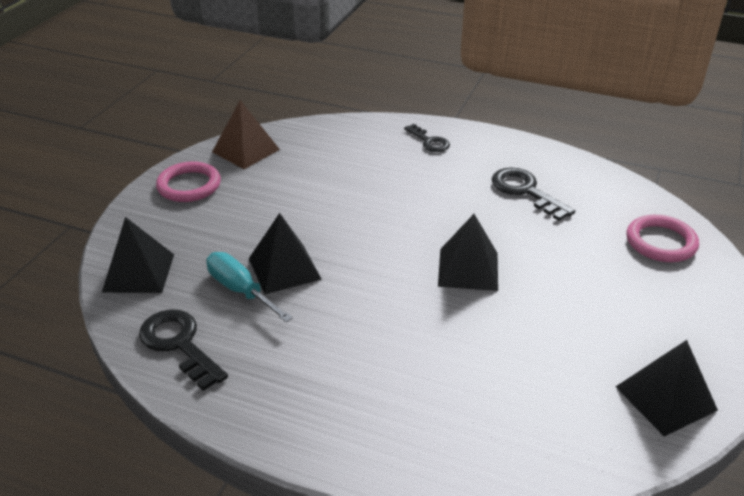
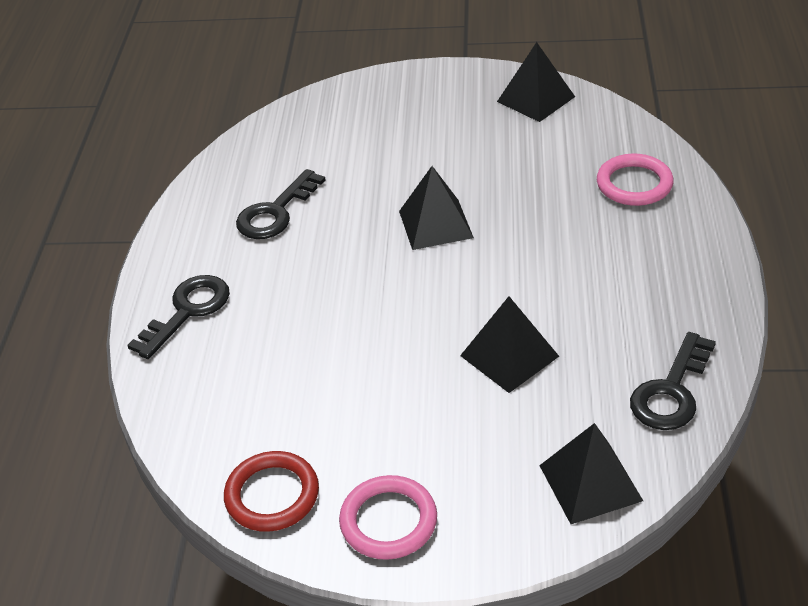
camera: 105 degrees left, 5 degrees up
(240, 290) = (564, 377): turquoise screwdriver -> none
(246, 150) = (272, 495): brown pyramid -> red ring
(429, 141) = (187, 311): black key -> black key, size x1.54
(661, 242) = (331, 118): pink ring -> pink ring (634, 184)

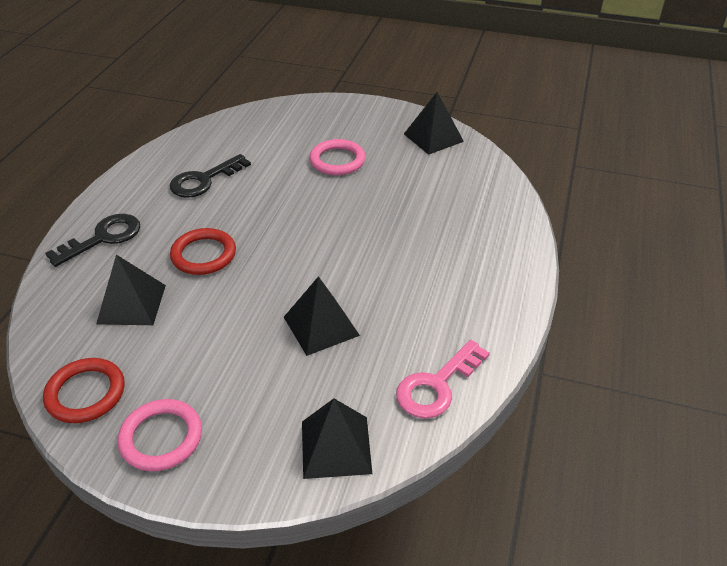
camera: 10 degrees right, 0 degrees up
(325, 304) = (203, 255): none -> red ring
(435, 224) = (315, 213): black pyramid -> black pyramid (131, 304)
(634, 184) = (480, 214): pink ring -> pink ring (337, 160)
(671, 391) = (437, 385): black key -> pink key

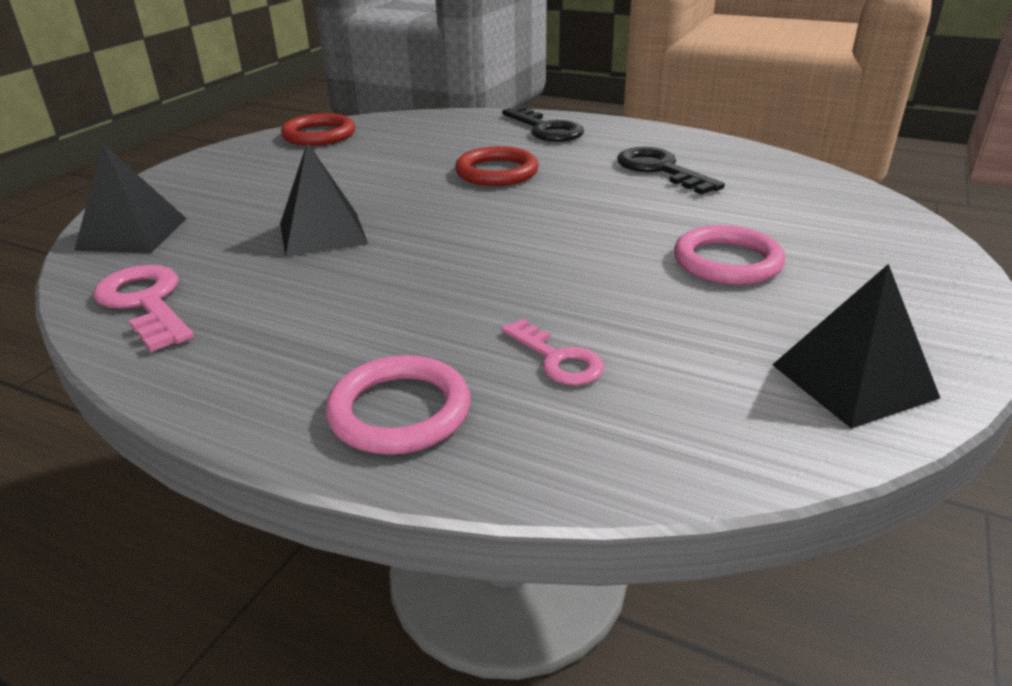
camera: 100 degrees right, 10 degrees down
(131, 304) = (429, 145): black pyramid -> none
(161, 438) = (237, 161): pink ring -> pink ring (399, 411)
(443, 209) = (557, 359): none -> pink key

